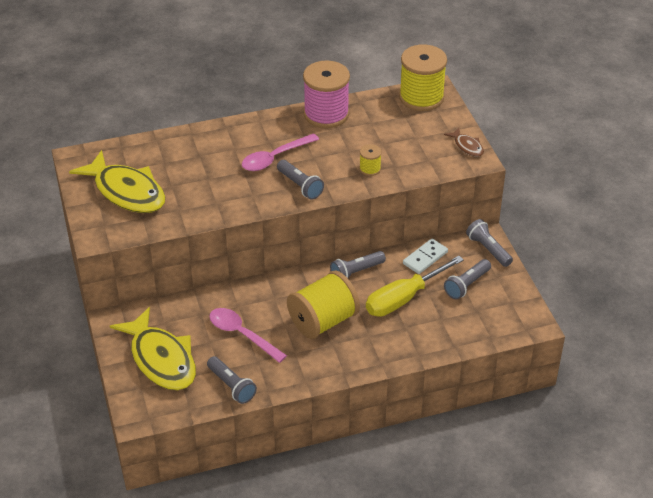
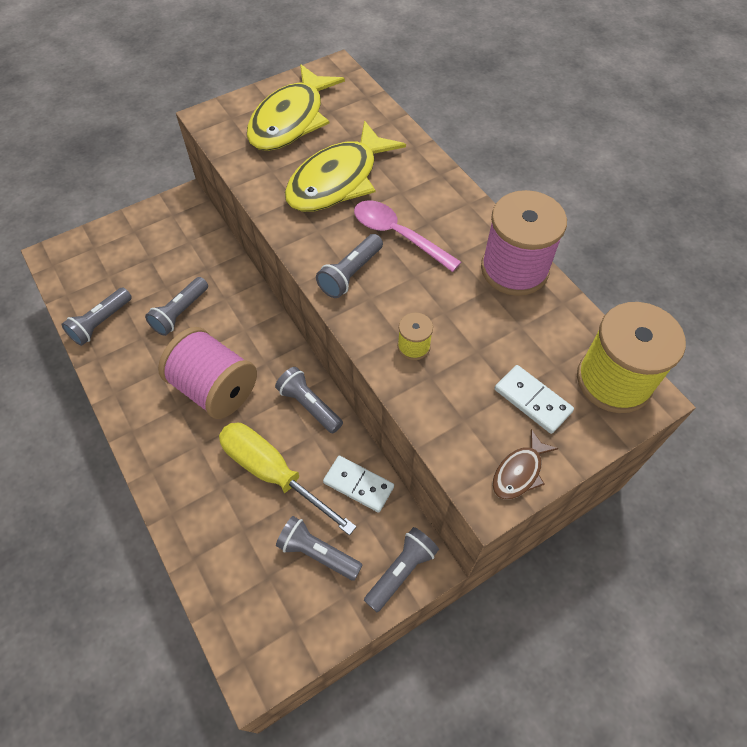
camera: 75 degrees right, 15 degrees up
(161, 359) = (135, 252): yellow fish -> yellow fish (338, 180)
(242, 334) = (180, 313): pink spoon -> grey flashlight
(323, 321) = (215, 388): yellow spool -> pink spool
(424, 131) = (532, 400): none -> white domino

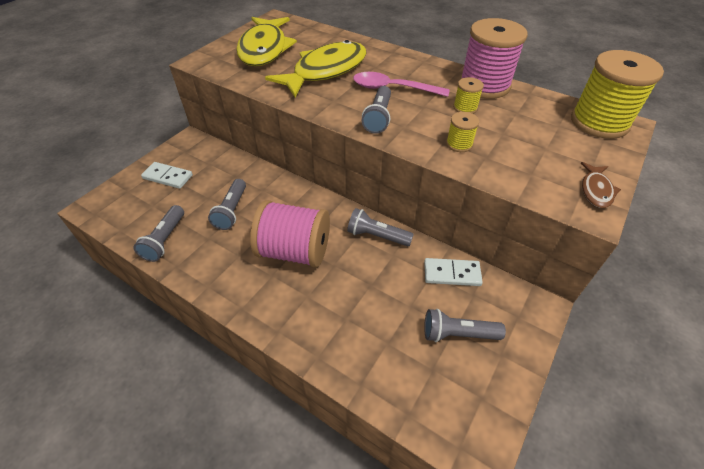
camera: 25 degrees left, 10 degrees down
(271, 472) = (380, 291): yellow screwdriver -> none
(338, 180) = (325, 71): yellow fish -> yellow fish turned 150 degrees counterclockwise
(401, 571) = (527, 318): grey flashlight -> none
(462, 296) = (465, 108): none -> yellow spool
(532, 400) = (563, 148): white domino -> white domino (167, 177)

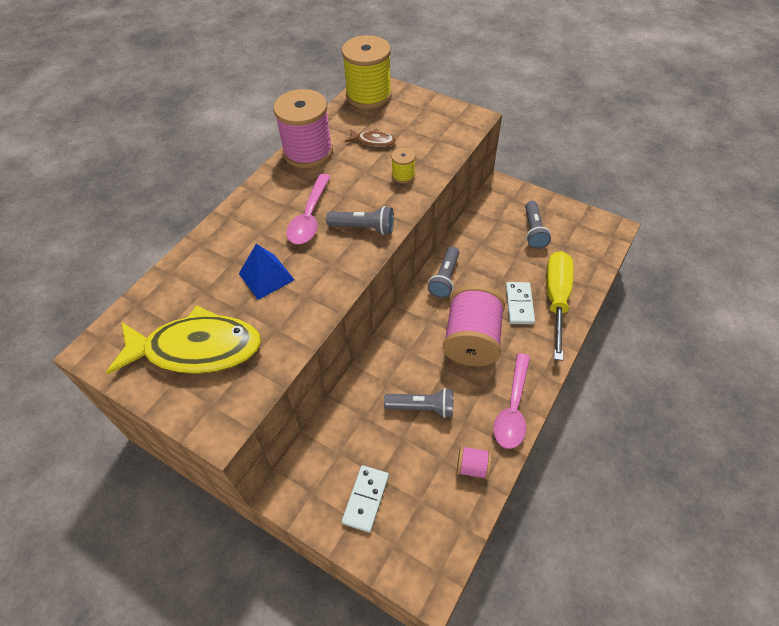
camera: 90 degrees left, 5 degrees up
(165, 240) = (472, 467): grey flashlight -> pink spool
(210, 276) = (513, 408): none -> pink spoon
(325, 71) = (266, 276): yellow fish -> blue pyramid
(342, 341) = (556, 298): none -> yellow screwdriver
(452, 274) = (480, 230): white domino -> white domino (519, 304)
(465, 108) = (347, 167): yellow spool -> none
(596, 190) = (452, 112): brown fish -> brown fish (373, 141)

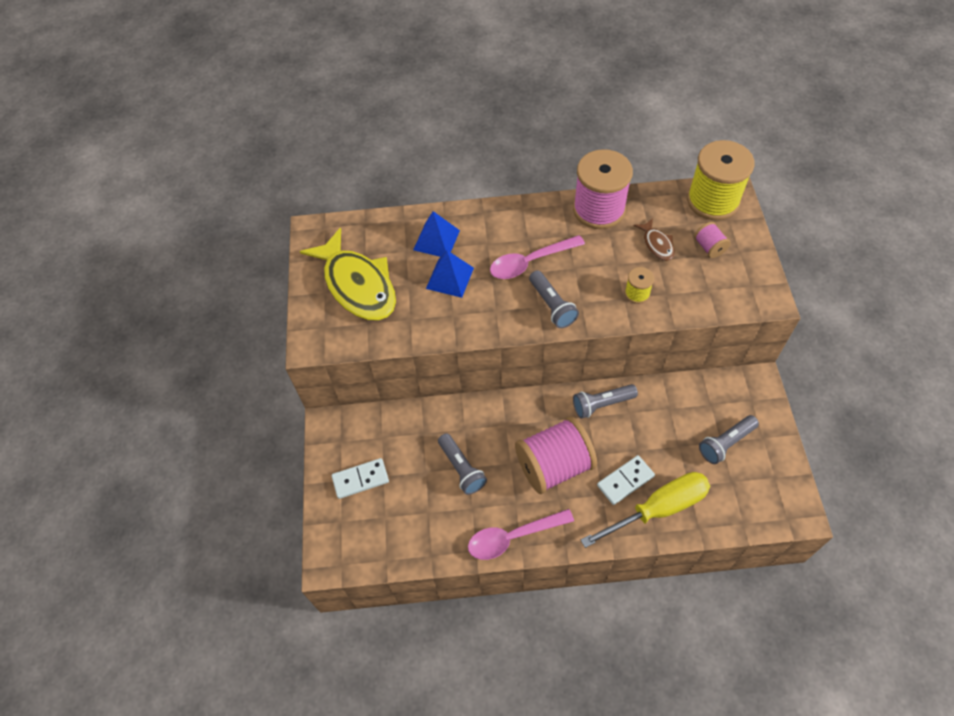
camera: 55 degrees right, 5 degrees up
(218, 263) = (436, 240): none -> blue pyramid
(472, 467) = (438, 537): pink spool -> pink spool (709, 247)

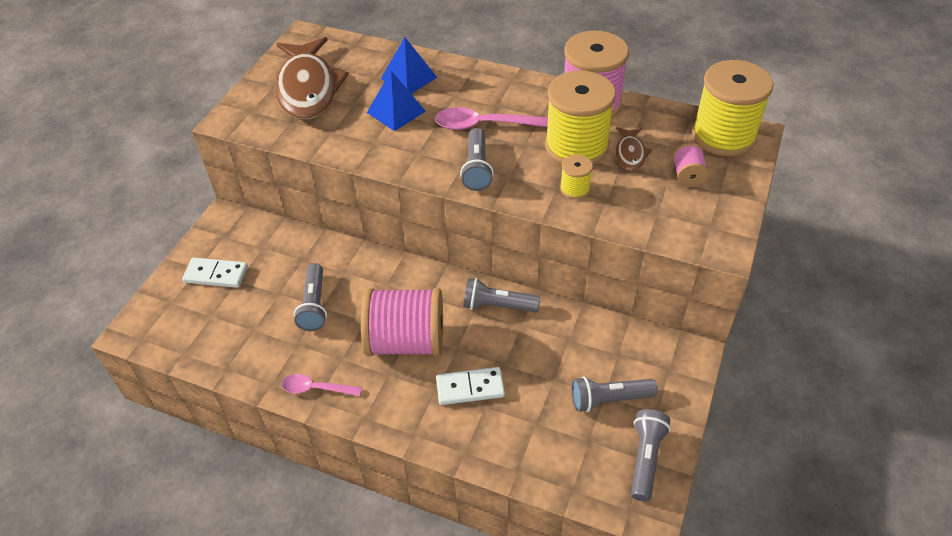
camera: 25 degrees right, 10 degrees down
(357, 285) = (308, 89): yellow fish -> brown fish
(513, 537) = (316, 388): pink spoon -> pink spoon, size x0.62
(613, 254) = (576, 146): none -> yellow spool
(659, 508) = (487, 431): yellow screwdriver -> none
(775, 476) = (645, 458): none -> grey flashlight

